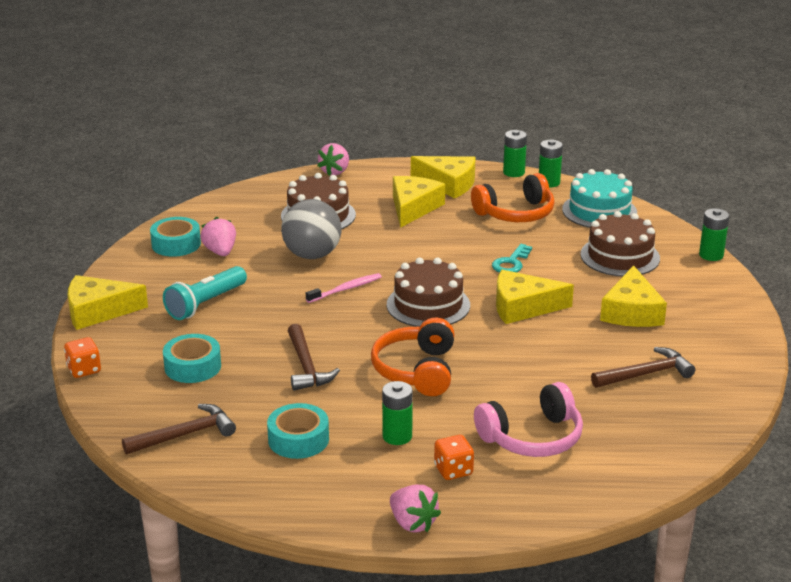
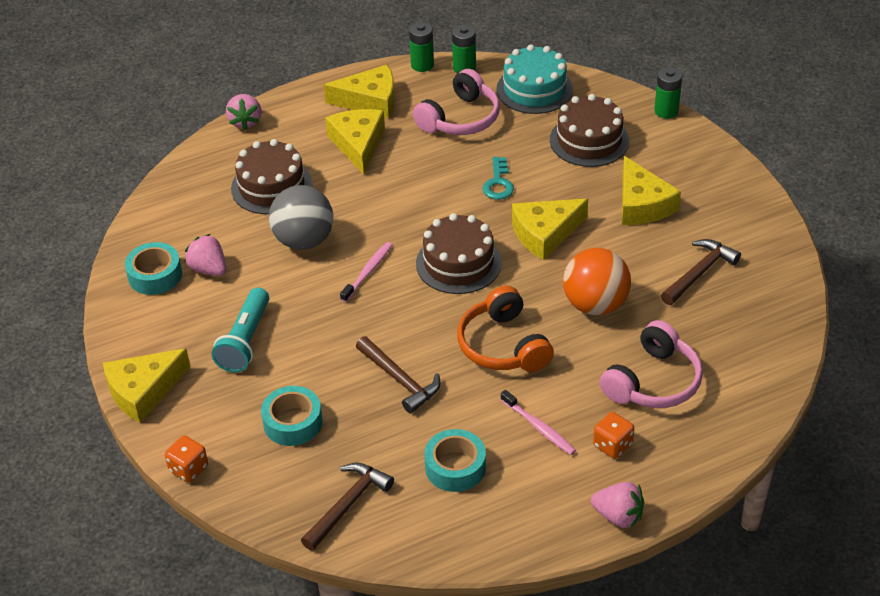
camera: 25 degrees left, 15 degrees up
(397, 436) = (539, 427): green battery -> pink toothbrush
(515, 213) = (460, 118): orange headphones -> pink headphones
(526, 367) = (595, 305): none -> orange ball

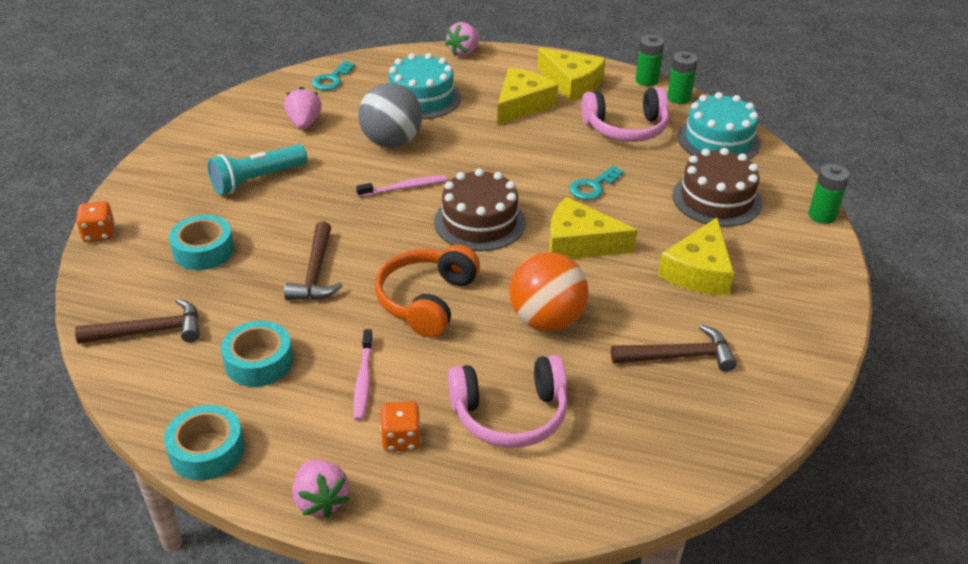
camera: 40 degrees right, 5 degrees down
(143, 391) = (151, 169): yellow cheese -> none
(155, 275) = (267, 108): turquoise tape -> turquoise tape (207, 451)
(171, 215) = (332, 79): none -> turquoise key
(271, 186) = (421, 98): brown cake -> turquoise cake

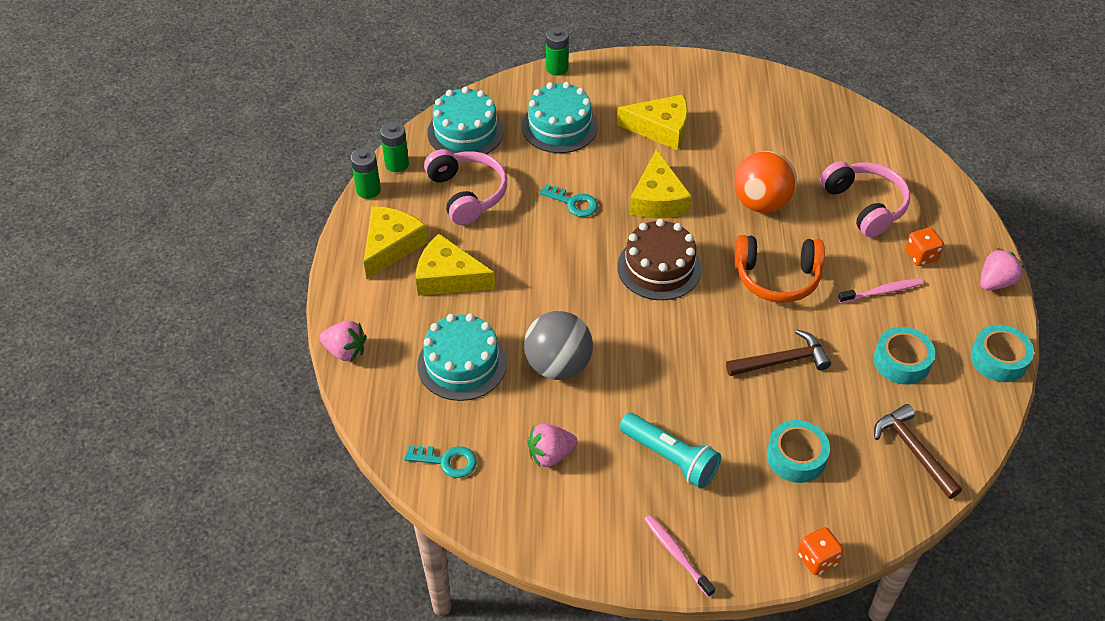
camera: 105 degrees left, 10 degrees up
(404, 187) = (631, 333): pink toothbrush -> pink toothbrush (676, 554)
(678, 356) = (760, 131): brown hammer -> none
(716, 199) = (559, 126): brown cake -> turquoise cake

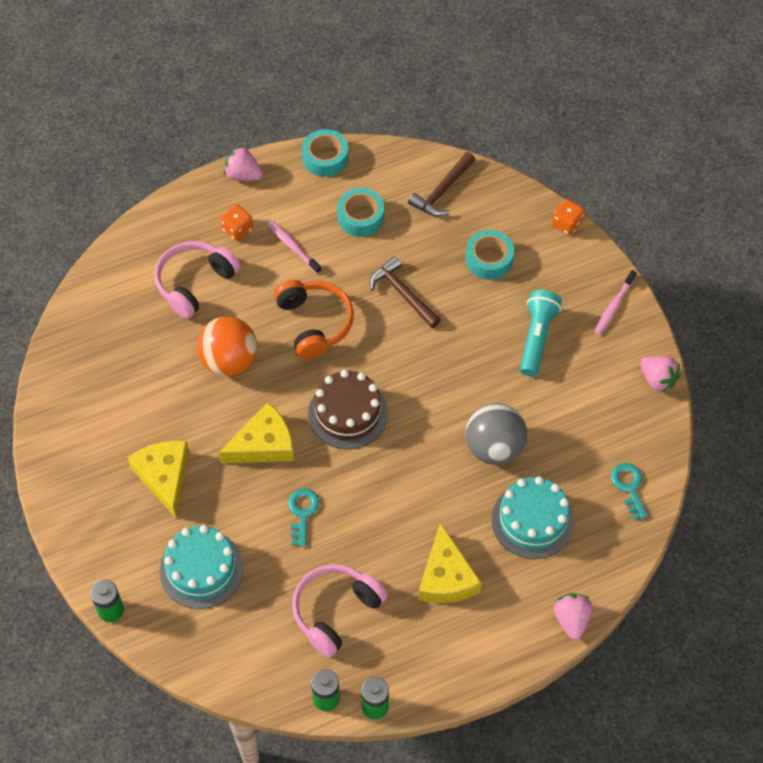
camera: 115 degrees left, 10 degrees up
(391, 246) = (435, 646): yellow cheese -> none
(465, 132) = (249, 655): turquoise cake -> none
(550, 455) = (581, 418): pink strawberry -> pink strawberry (657, 379)

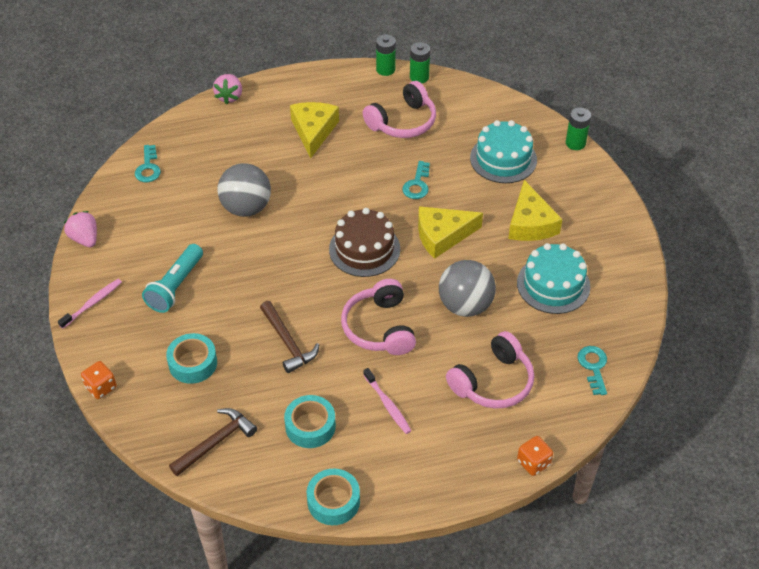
camera: 170 degrees left, 10 degrees down
(96, 313) = (593, 367): none -> turquoise key
(229, 361) = (465, 305): orange ball -> grey ball
(237, 230) = (443, 431): orange dice -> orange dice (533, 463)
(243, 175) = (429, 494): pink strawberry -> none
(314, 323) = (380, 328): orange headphones -> pink headphones
(532, 520) = (234, 156): turquoise cake -> turquoise cake (553, 284)

